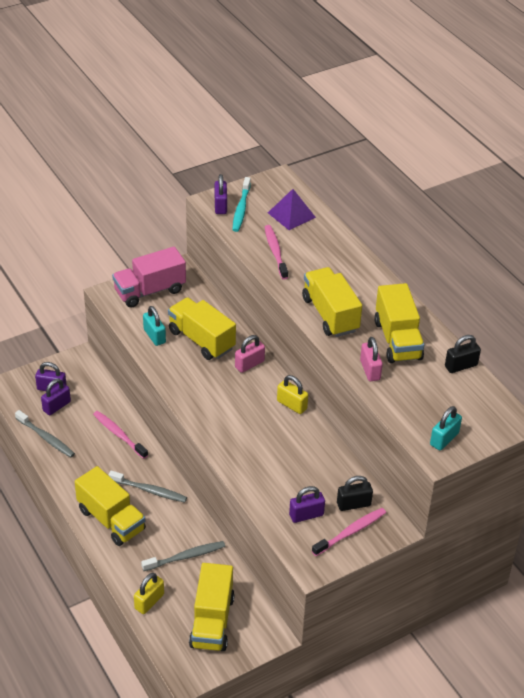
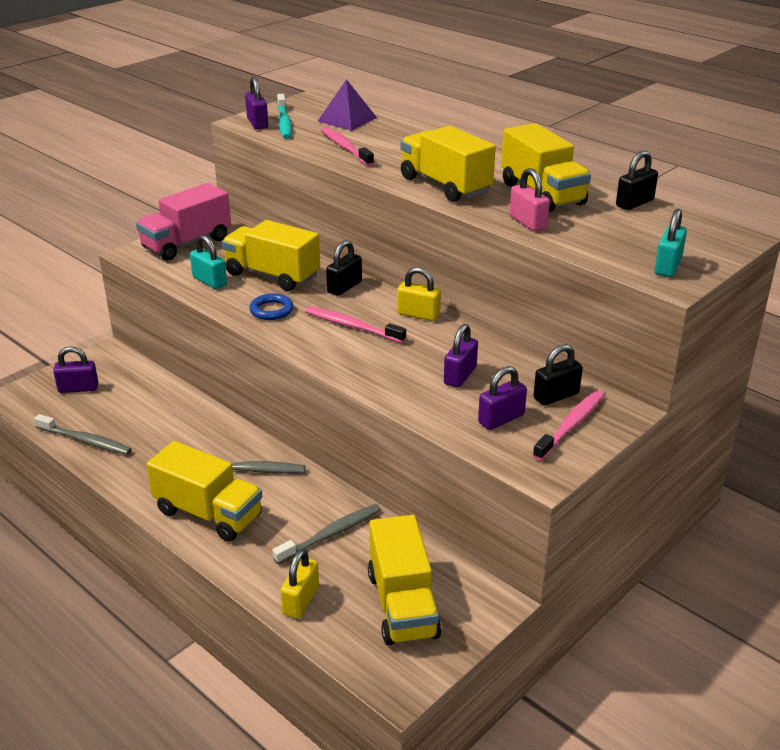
camera: 15 degrees left, 10 degrees down
(56, 406) = (90, 405): purple padlock -> purple padlock (460, 375)
(119, 435) = (186, 419): pink toothbrush -> pink toothbrush (352, 326)
(189, 376) = (271, 310): none -> blue ring
(249, 364) = (344, 287): pink padlock -> black padlock

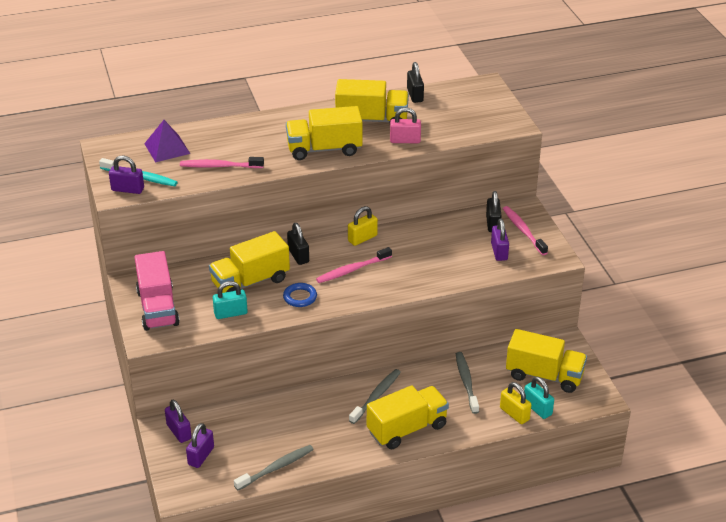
camera: 60 degrees left, 5 degrees up
(460, 375) = (444, 249): purple padlock -> purple padlock (179, 432)
(667, 266) = (497, 119): turquoise padlock -> turquoise padlock (537, 408)

